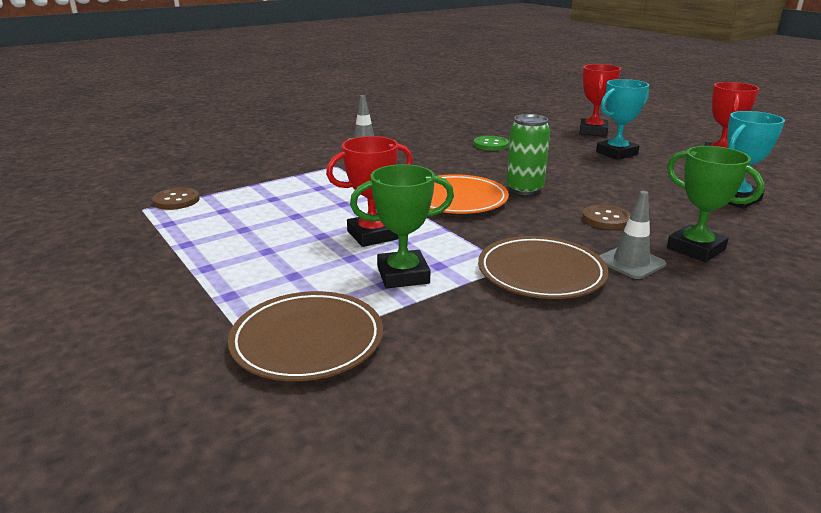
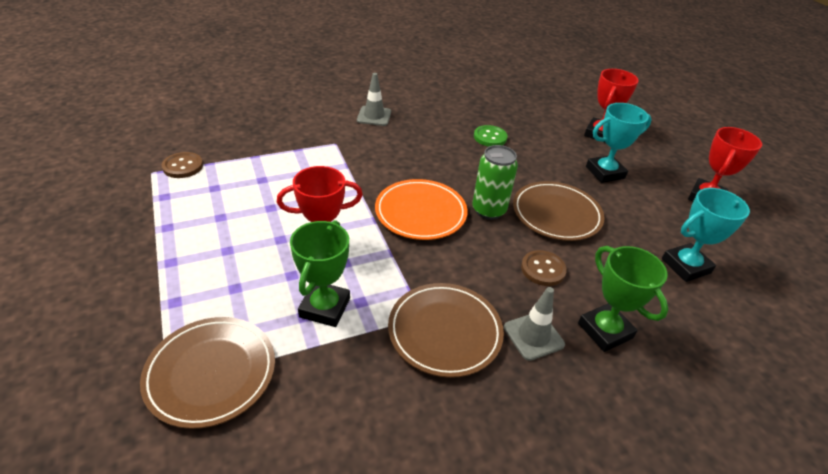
camera: 10 degrees right, 15 degrees up
(403, 275) = (324, 307): green trophy -> green trophy turned 75 degrees counterclockwise
(591, 183) = (556, 214): none -> brown plate

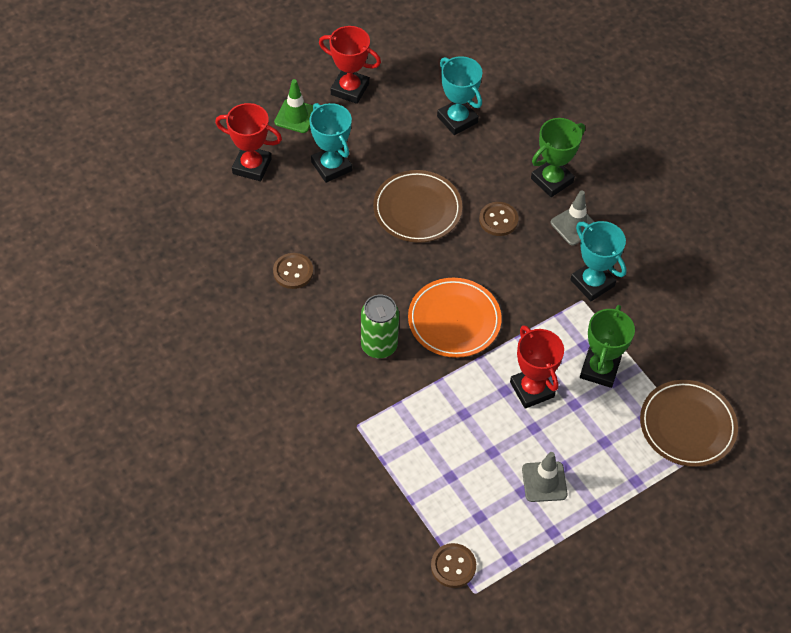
camera: 100 degrees left, 15 degrees up
(324, 307) = (599, 369): green trophy -> green trophy turned 75 degrees counterclockwise
(374, 116) = (281, 399): grey traffic cone -> grey traffic cone (544, 482)
(445, 332) = (592, 283): brown plate -> turquoise trophy
(488, 210) = (430, 264): green can -> green can (379, 346)
(490, 137) = (293, 272): green button -> brown button
(661, 163) = (296, 116): none -> green traffic cone

